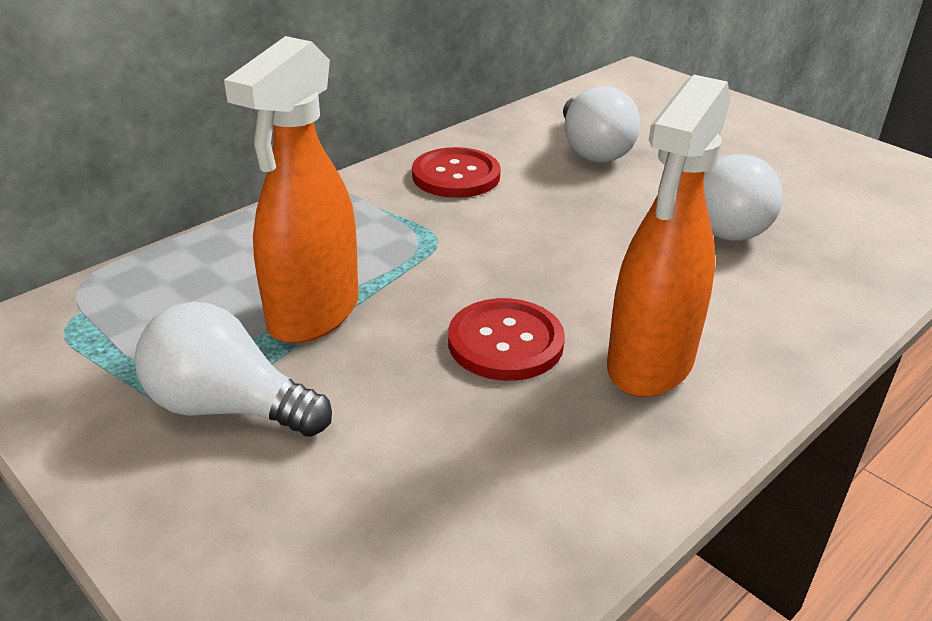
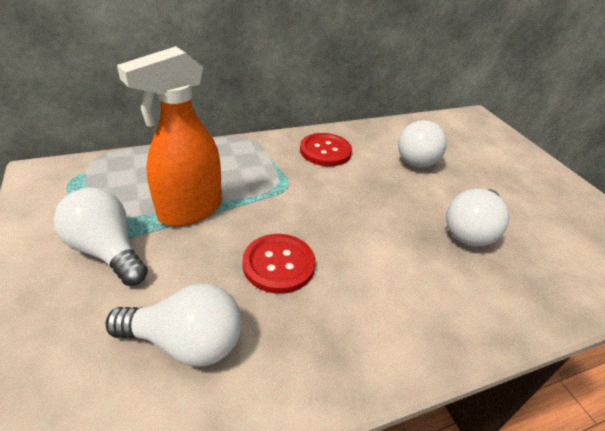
camera: 20 degrees right, 5 degrees up
(453, 476) = (186, 342): none -> white light bulb
(649, 364) = (354, 311): orange spray bottle -> none

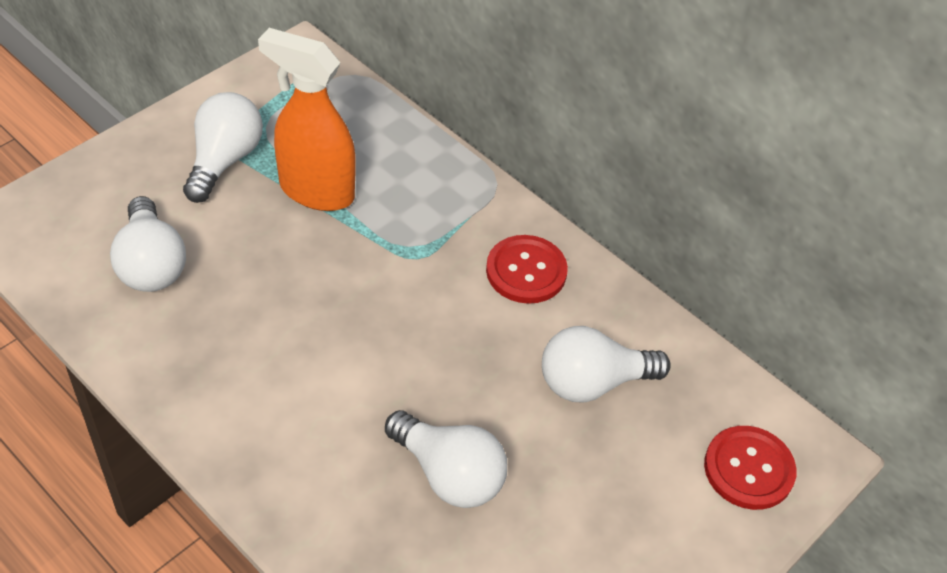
camera: 65 degrees right, 10 degrees up
(278, 264) = (277, 295): red button -> red button (748, 469)
(471, 230) = (449, 474): white light bulb -> white light bulb turned 150 degrees counterclockwise

